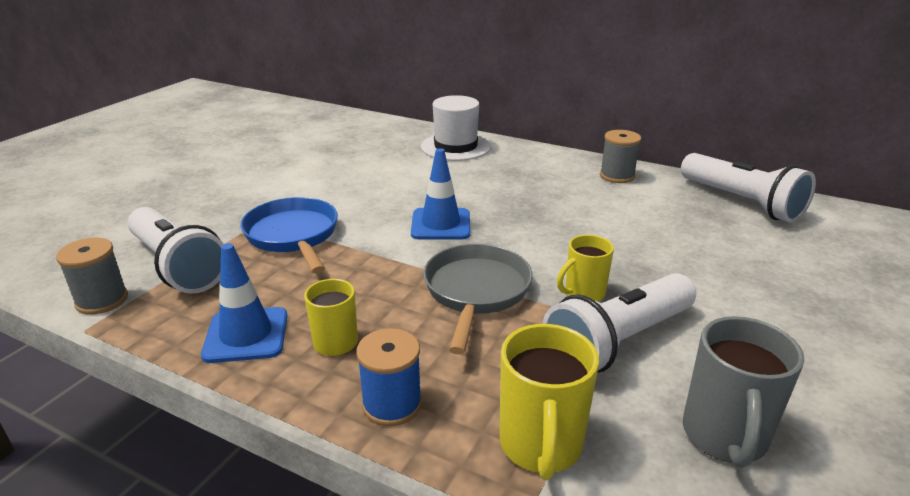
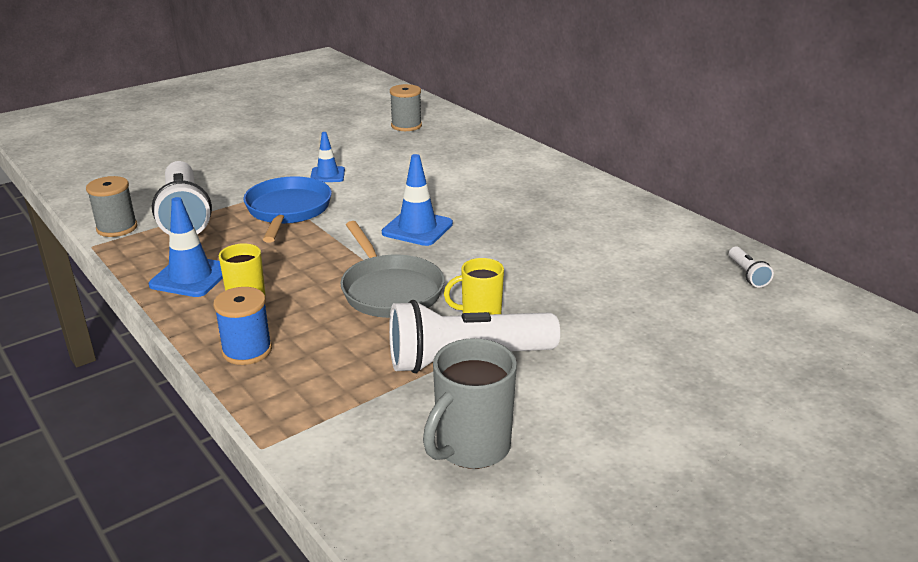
camera: 25 degrees right, 0 degrees up
(302, 192) = (327, 175): none -> blue traffic cone
(455, 147) = (506, 159): white hat -> none
(476, 292) = (389, 290): grey pan -> grey pan turned 120 degrees clockwise
(540, 446) = (323, 408): yellow mug -> none
(617, 176) = (640, 220): grey spool -> grey spool (406, 126)
(742, 202) = (747, 274): white flashlight -> white flashlight, size x0.43

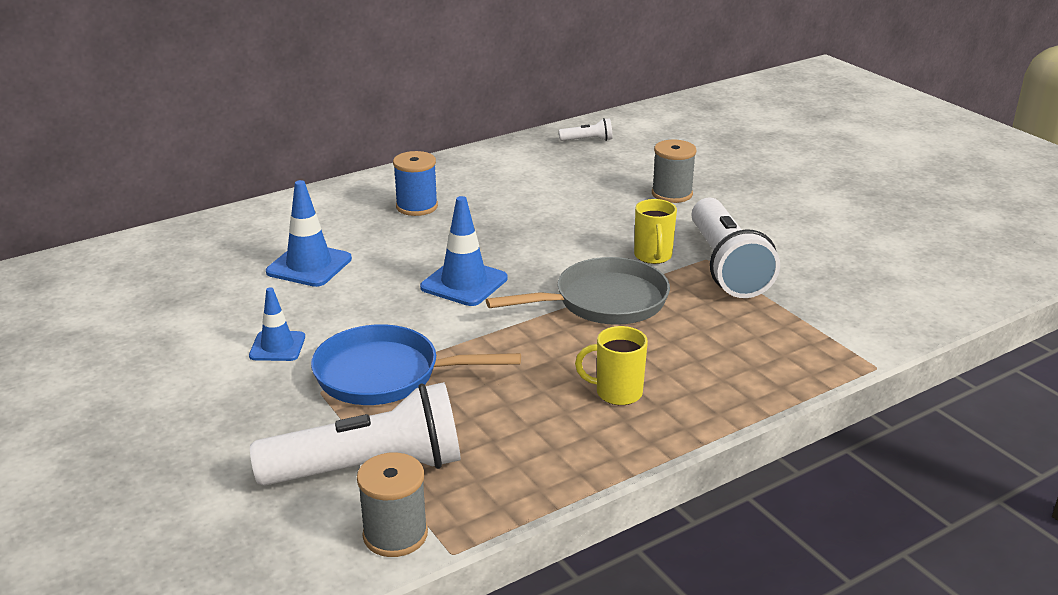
camera: 85 degrees left, 0 degrees up
(191, 277) = (562, 441): blue traffic cone -> blue traffic cone (309, 265)
(247, 350) = (725, 385): blue spool -> blue spool (417, 206)
(406, 126) = (126, 284): grey spool -> grey spool (672, 194)
(471, 447) = (847, 270): grey mug -> none

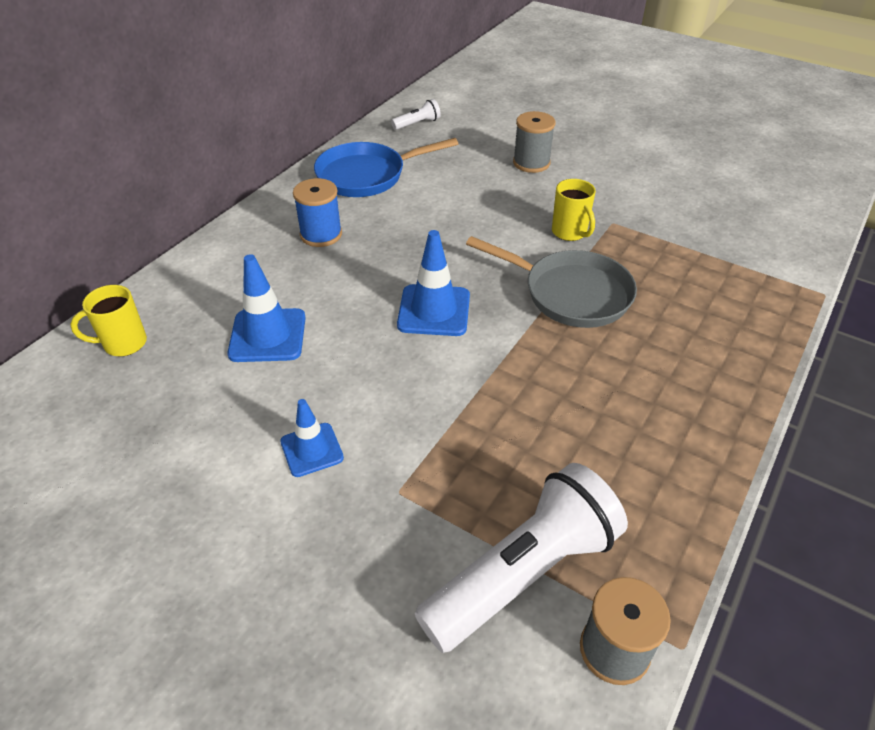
camera: 25 degrees left, 15 degrees up
(385, 375) = (447, 447): blue pan -> blue pan (366, 176)
(604, 302) = (570, 294): grey pan -> grey pan turned 75 degrees clockwise
(617, 393) = (663, 392): yellow mug -> yellow mug (123, 343)
(726, 266) = (635, 226): white flashlight -> none

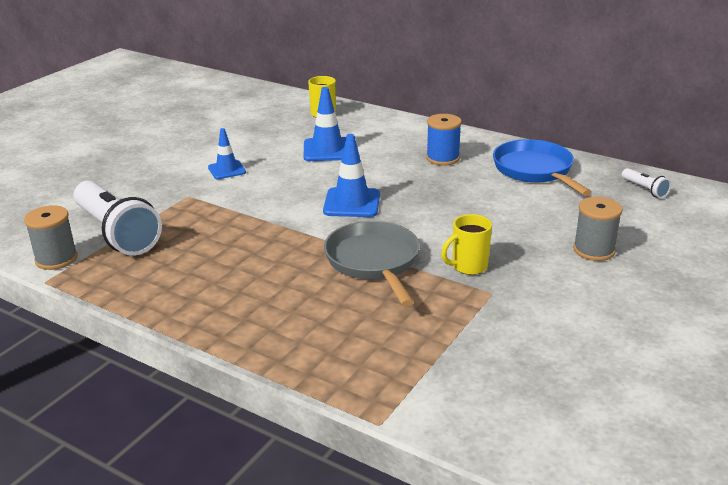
camera: 90 degrees right, 15 degrees down
(570, 294) = (374, 262): grey pan -> grey pan turned 135 degrees clockwise

